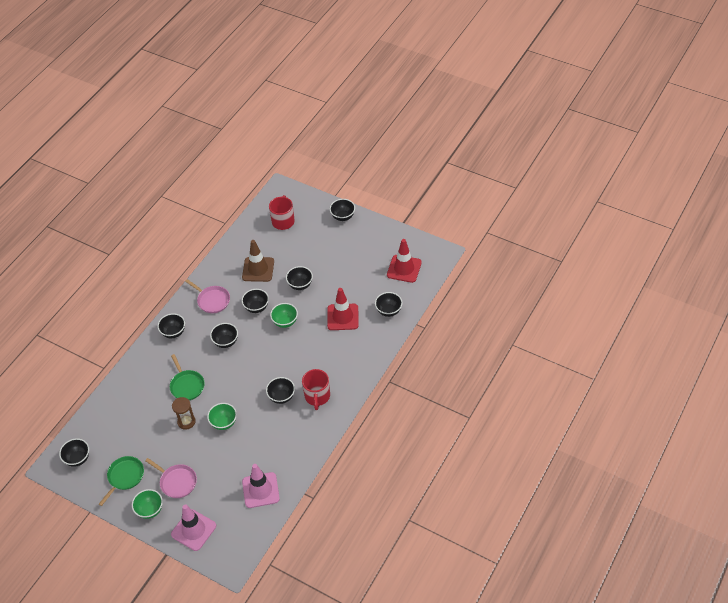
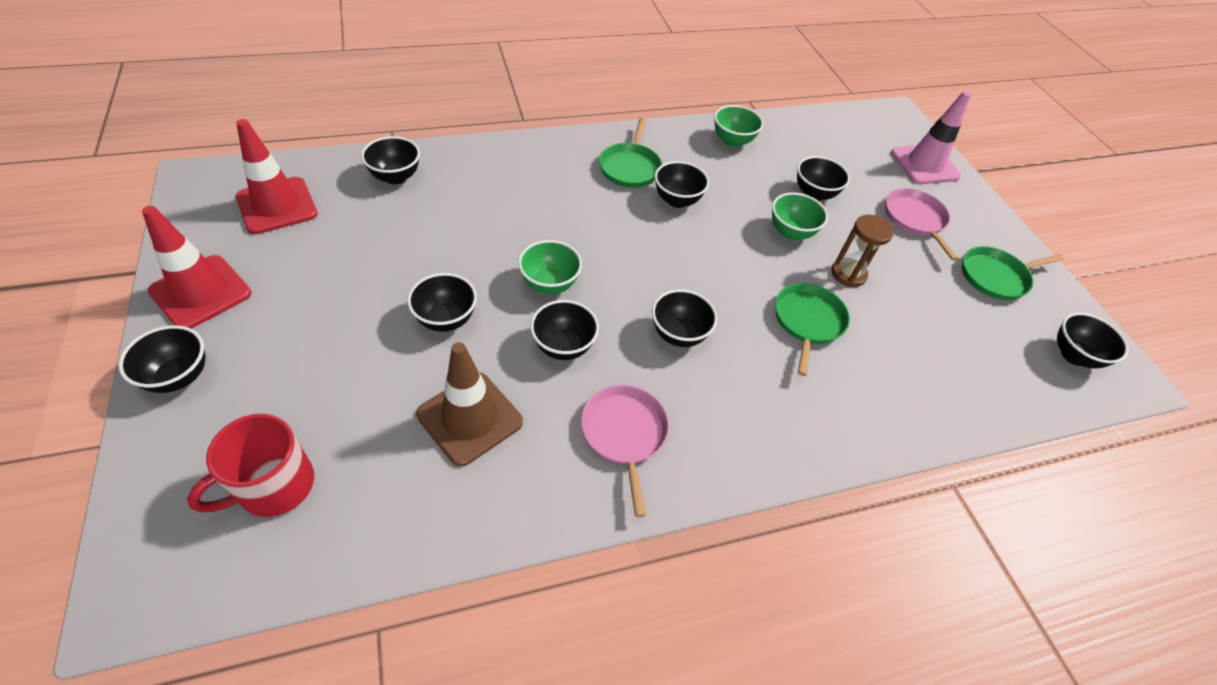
camera: 145 degrees left, 0 degrees up
(150, 510) = (975, 218): green bowl -> green bowl (732, 141)
(173, 332) = (758, 434): black bowl -> black bowl (814, 194)
(260, 490) = (806, 141): pink traffic cone -> none
(317, 396) = (630, 167): red mug -> green pan
(342, 317) = (462, 220): red traffic cone -> red traffic cone (201, 292)

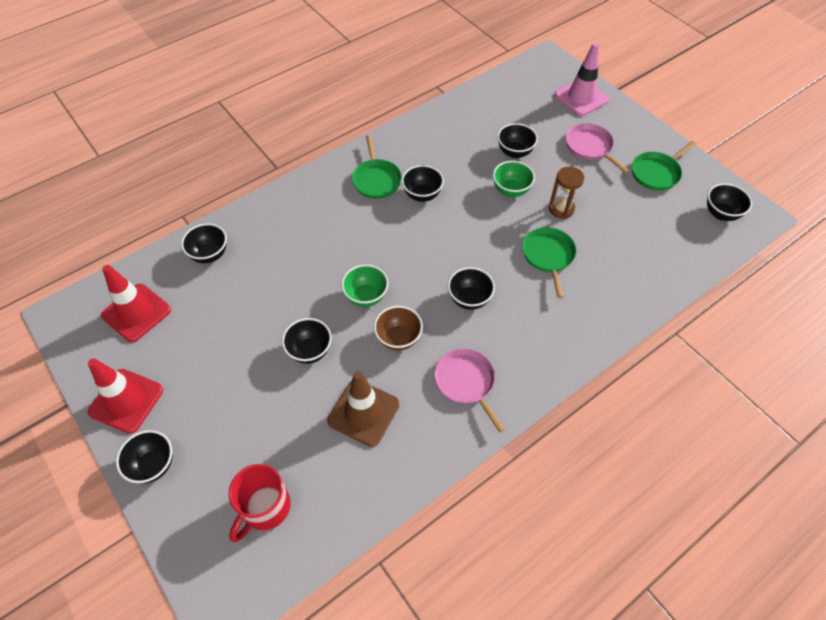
camera: 15 degrees left, 5 degrees up
(563, 346) = (398, 338): black bowl -> brown bowl
(732, 141) = (439, 128): green bowl -> none

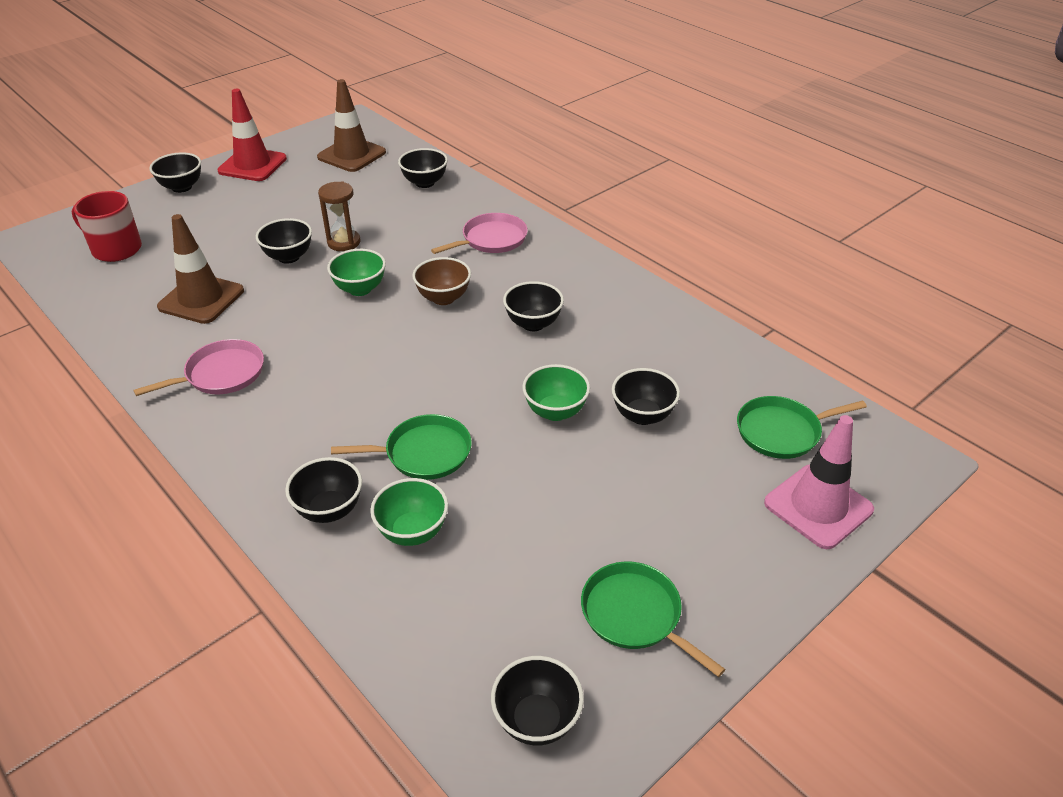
camera: 85 degrees right, 15 degrees down
(136, 313) = (351, 155): red traffic cone -> brown traffic cone
(376, 179) = (556, 283): green pan -> green pan (782, 431)
(398, 338) = (295, 317): brown bowl -> brown bowl (443, 298)
(469, 299) = (348, 373): black bowl -> black bowl (329, 510)
(561, 209) = (523, 470): brown hourglass -> brown hourglass (344, 242)
(590, 147) = (681, 514): pink pan -> pink pan (491, 239)
(612, 261) = (412, 532): none -> green bowl

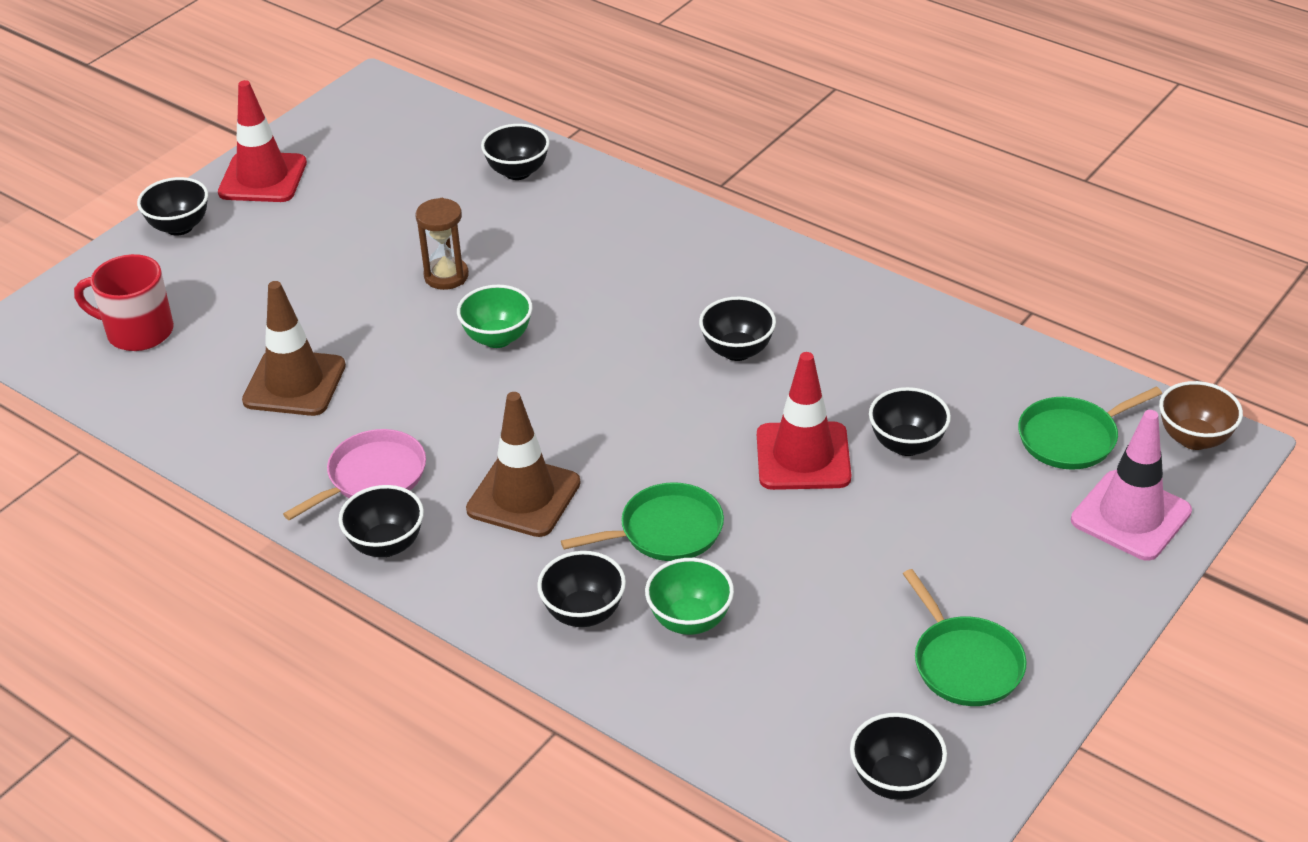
camera: 10 degrees left, 0 degrees up
(288, 257) = (382, 308): black bowl -> black bowl (386, 545)
(351, 155) = (396, 143): brown traffic cone -> brown traffic cone (523, 496)
(443, 298) = (611, 334): brown bowl -> brown bowl (1194, 438)
(491, 239) = (641, 243): pink pan -> none
(555, 411) = (803, 456): green bowl -> red traffic cone
(635, 615) = (964, 663): green pan -> green pan turned 150 degrees counterclockwise

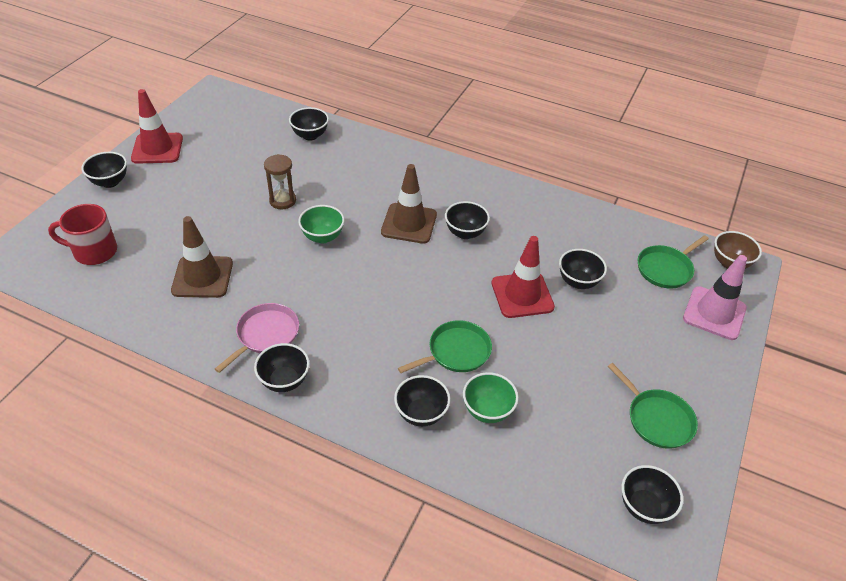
camera: 15 degrees left, 5 degrees up
(523, 496) = (363, 338): brown traffic cone -> brown traffic cone (409, 223)

